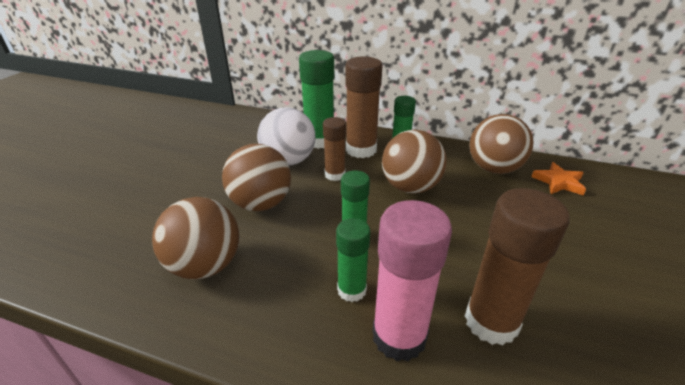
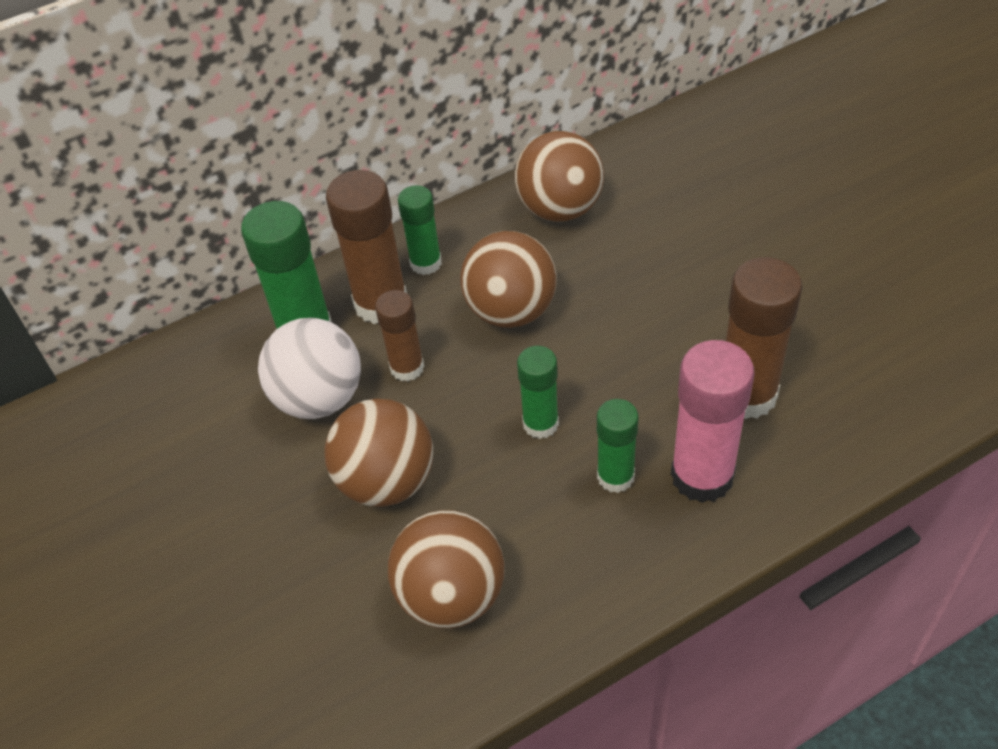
camera: 45 degrees left, 15 degrees up
(558, 182) = (638, 177): orange star -> none

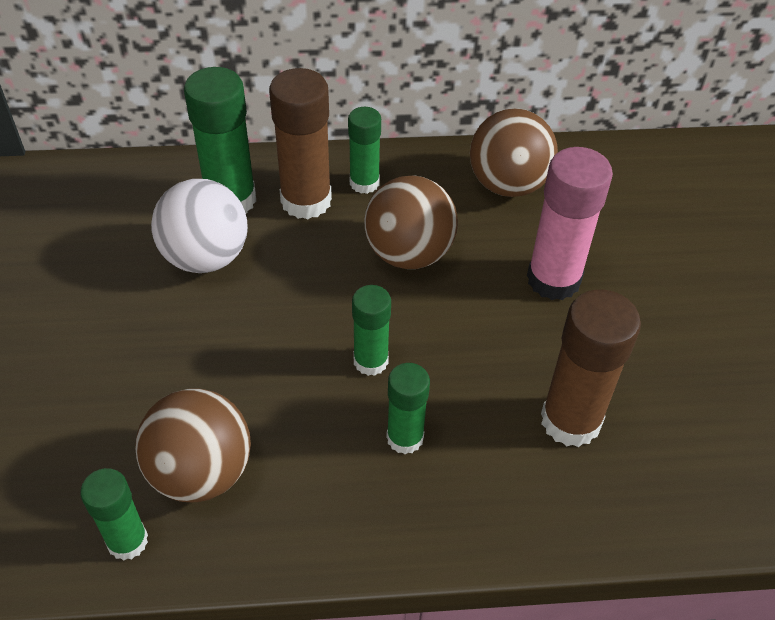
camera: 20 degrees right, 0 degrees up
(386, 481) = (213, 350): brown ball -> none
(407, 368) = (291, 263): brown glue stick -> none
(425, 689) = (127, 541): none -> green glue stick
(702, 476) = (482, 474): pink glue stick -> pink glue stick (553, 279)

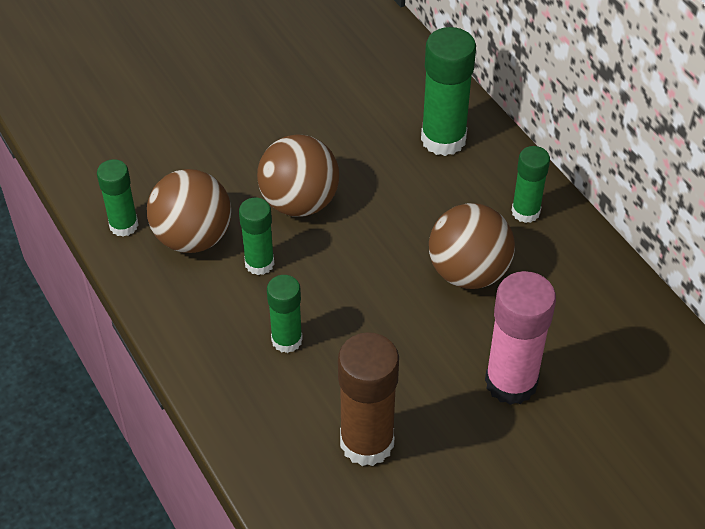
camera: 65 degrees right, 0 degrees up
(206, 257) = (376, 152): white ball -> none
(306, 201) = (477, 184): brown glue stick -> none
(370, 361) = (343, 291): green glue stick -> green glue stick (259, 263)
(508, 184) = (602, 310): brown ball -> brown ball (299, 202)

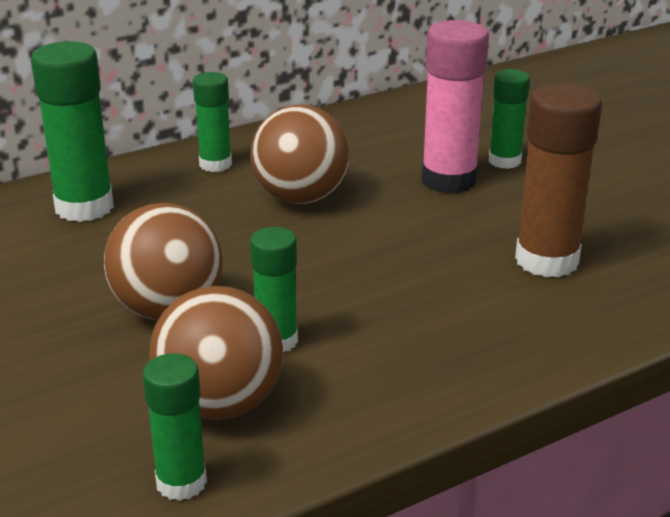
camera: 90 degrees left, 20 degrees down
(287, 340) = (408, 316): green glue stick -> green glue stick (504, 161)

